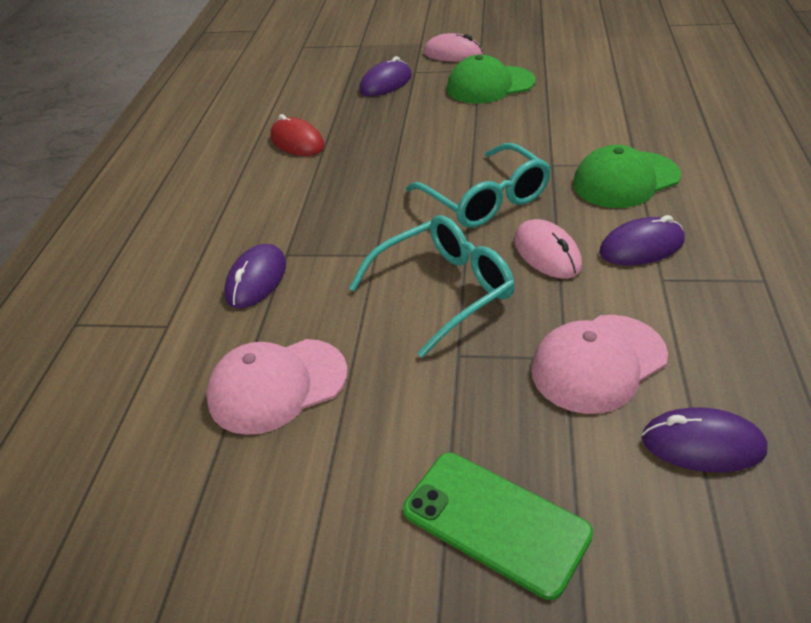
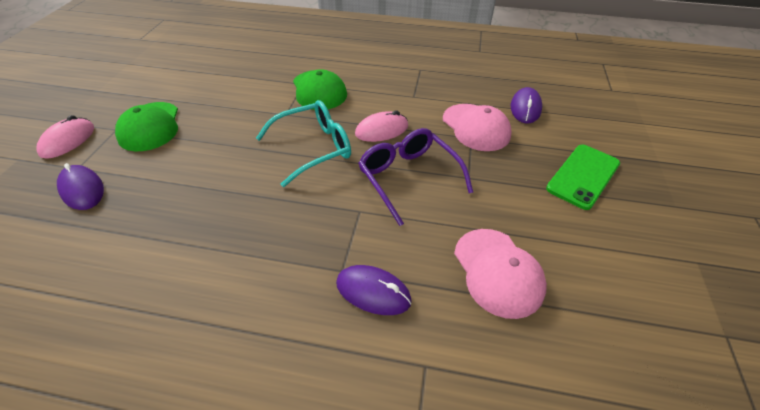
camera: 90 degrees left, 5 degrees up
(297, 142) = (148, 265): red mouse -> none
(442, 291) = (409, 178): turquoise glasses -> purple glasses
(641, 247) = (385, 97): purple mouse -> none

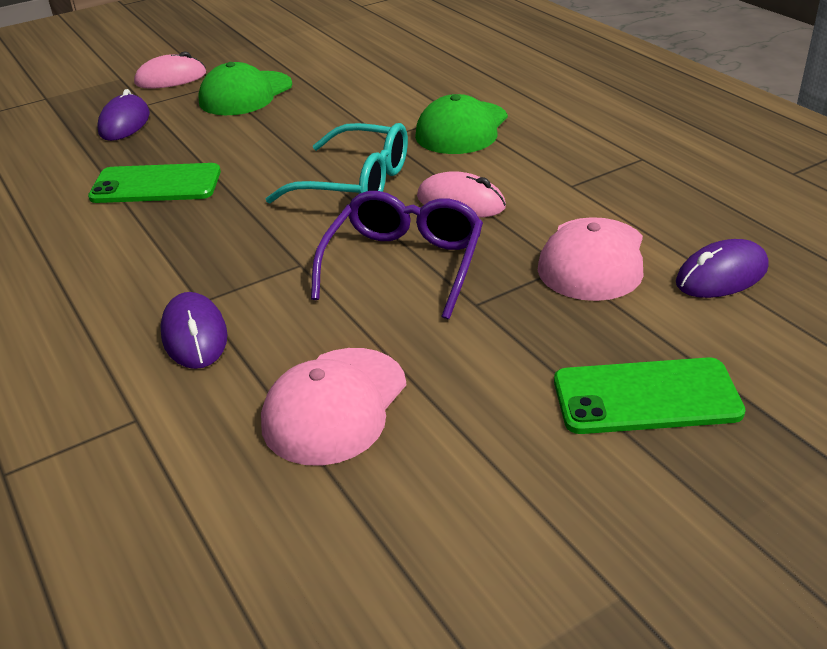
camera: 50 degrees right, 10 degrees down
(185, 218) = (156, 185): none -> green phone

